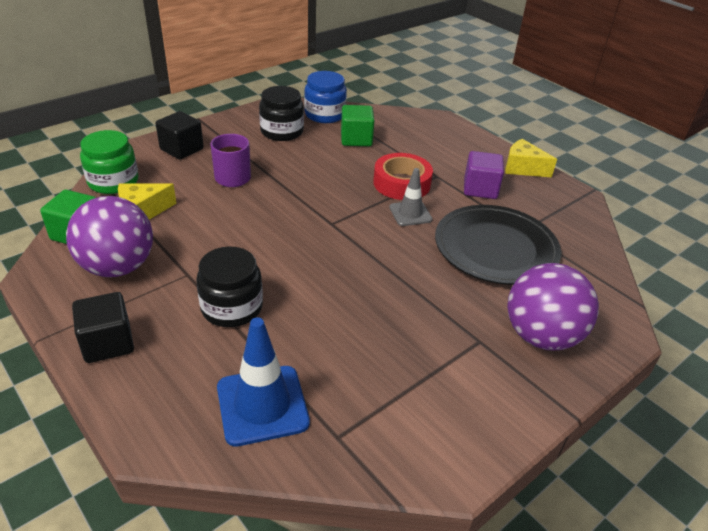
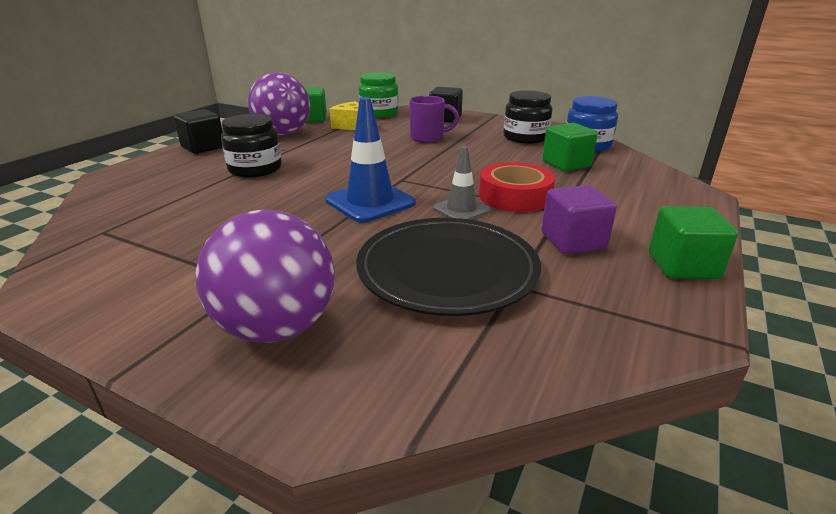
camera: 70 degrees right, 10 degrees down
(262, 405) = (142, 199): blue traffic cone -> blue traffic cone (370, 202)
(523, 168) = (682, 265): yellow cheese -> green cube

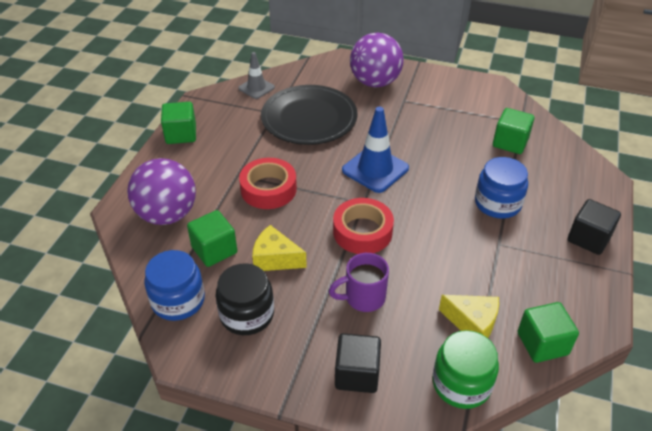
camera: 170 degrees right, 15 degrees up
(160, 211) = (510, 142): none -> green cube
(255, 169) = (497, 203): black jar -> blue jar
(283, 133) = (538, 286): purple ball -> purple ball (167, 214)
(412, 163) = (362, 232): none -> red tape
(461, 209) = (308, 168): grey traffic cone -> grey traffic cone (256, 88)
(503, 156) = (275, 259): none -> yellow cheese
(573, 241) = (236, 146): purple cube -> none

